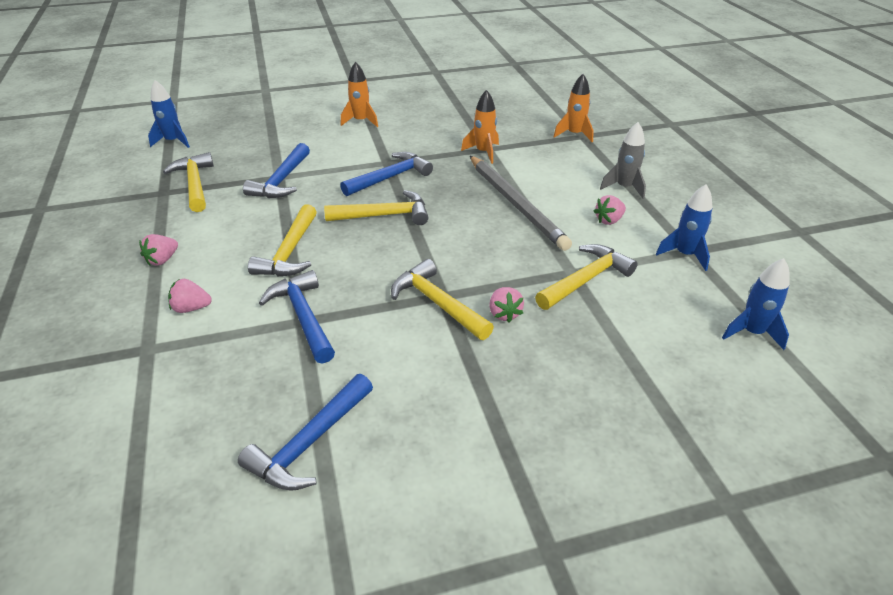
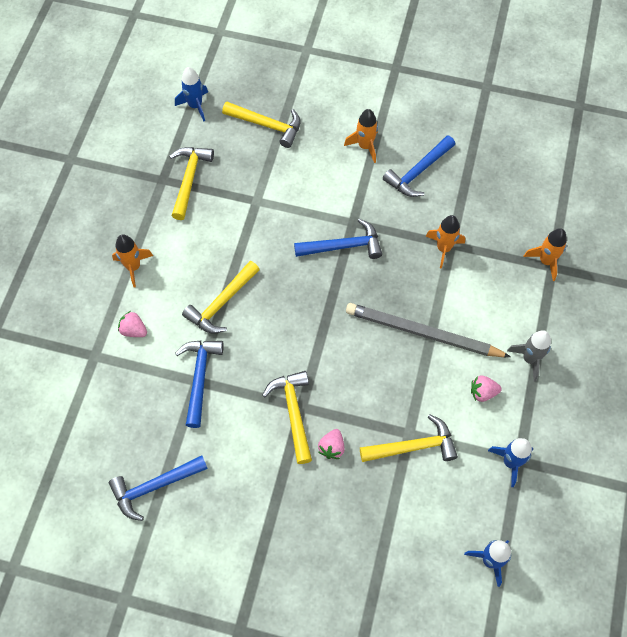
camera: 30 degrees right, 25 degrees up
(162, 260) = (133, 267): pink strawberry -> orange rocket
(282, 180) = (256, 207): blue hammer -> blue hammer (418, 172)
(384, 215) = (311, 294): yellow hammer -> yellow hammer (267, 125)
(516, 204) = (423, 333): grey pencil -> grey pencil turned 105 degrees clockwise

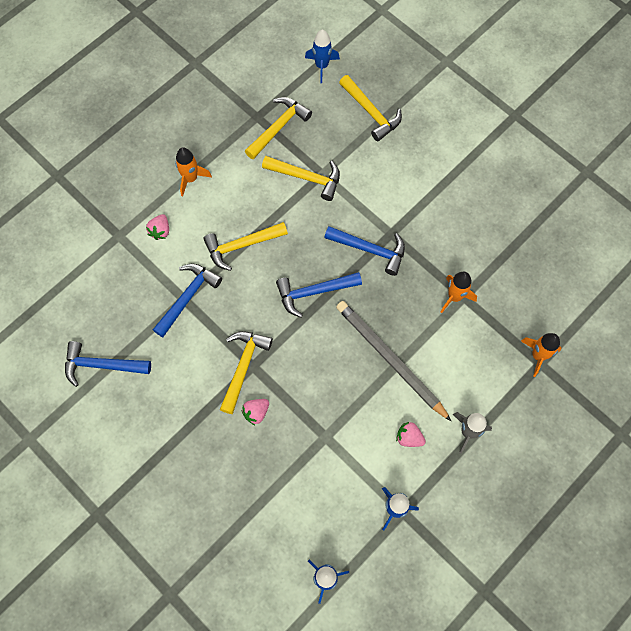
camera: 30 degrees right, 5 degrees up
(134, 330) = (160, 231): pink strawberry -> pink strawberry turned 135 degrees counterclockwise
(365, 146) = (443, 172): orange rocket -> none
(413, 446) = (322, 449): yellow hammer -> yellow hammer (306, 177)
(418, 172) = (475, 218): blue hammer -> blue hammer (314, 292)

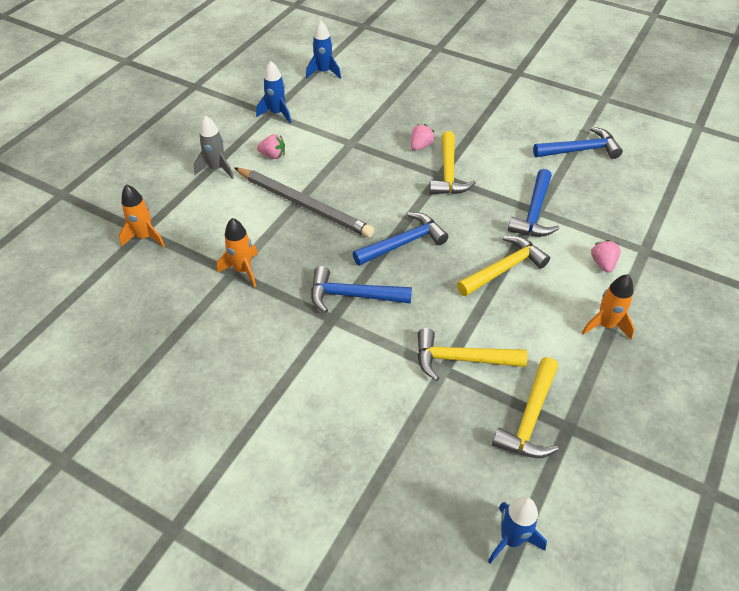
camera: 165 degrees right, 20 degrees down
(371, 112) = (405, 475): yellow hammer -> none

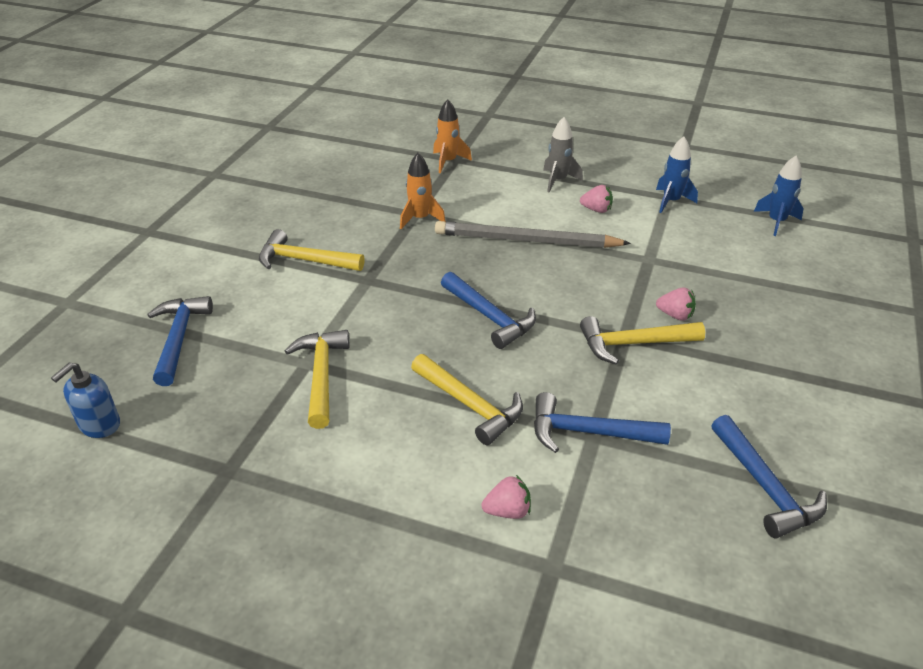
camera: 80 degrees right, 10 degrees down
(273, 155) = (596, 210): pink strawberry -> pink strawberry turned 75 degrees counterclockwise
(304, 204) = (526, 240): grey pencil -> grey pencil turned 75 degrees clockwise
(353, 295) = (400, 289): blue hammer -> blue hammer (179, 339)
(511, 539) = (99, 425): blue rocket -> blue soap dispenser
(530, 418) = (242, 436): yellow hammer -> yellow hammer (305, 260)
(605, 325) = (389, 511): orange rocket -> none

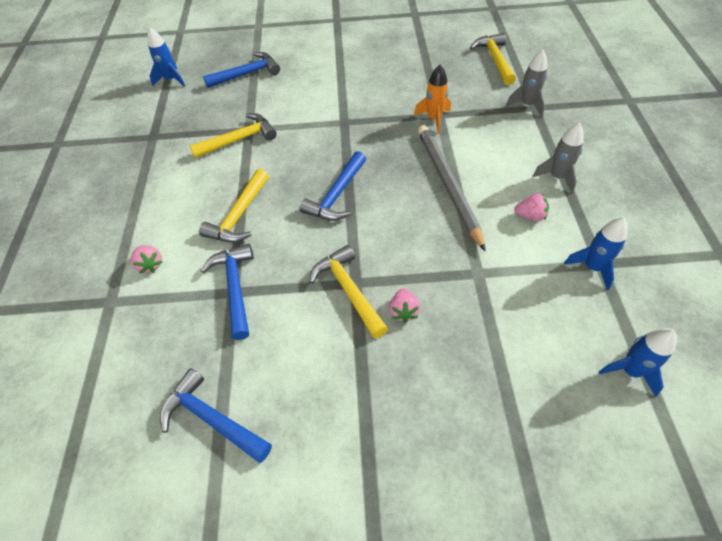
camera: 70 degrees right, 15 degrees up
(99, 425) = (171, 80): blue soap dispenser -> blue rocket
(305, 260) = (347, 87): yellow hammer -> yellow hammer (495, 60)
(448, 162) = (526, 105): orange rocket -> grey rocket
(596, 210) = (530, 216): pink strawberry -> pink strawberry turned 75 degrees counterclockwise
(765, 486) = (212, 419): blue hammer -> blue hammer turned 75 degrees clockwise

